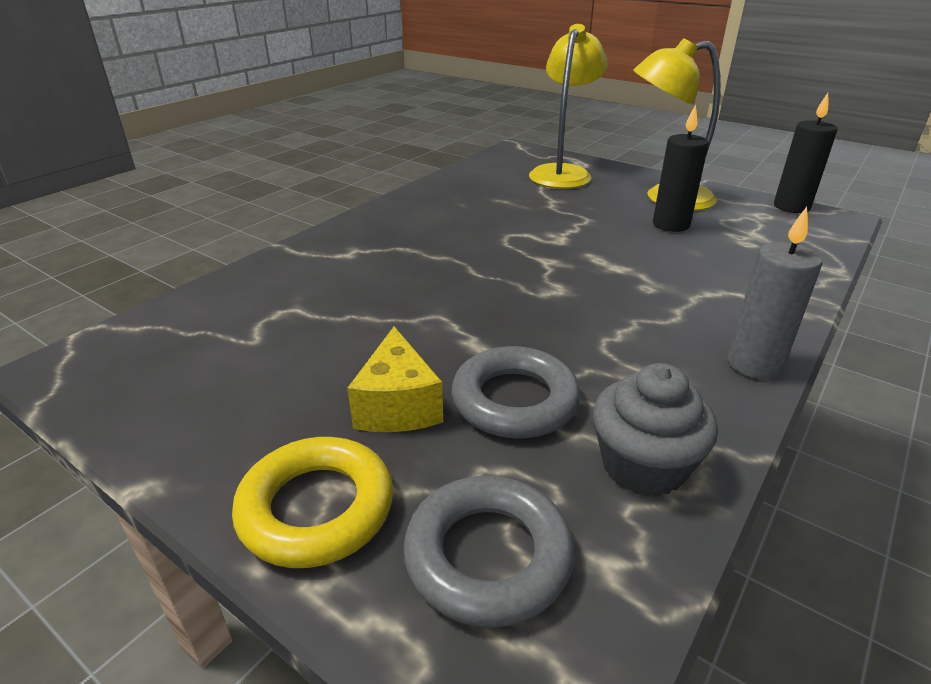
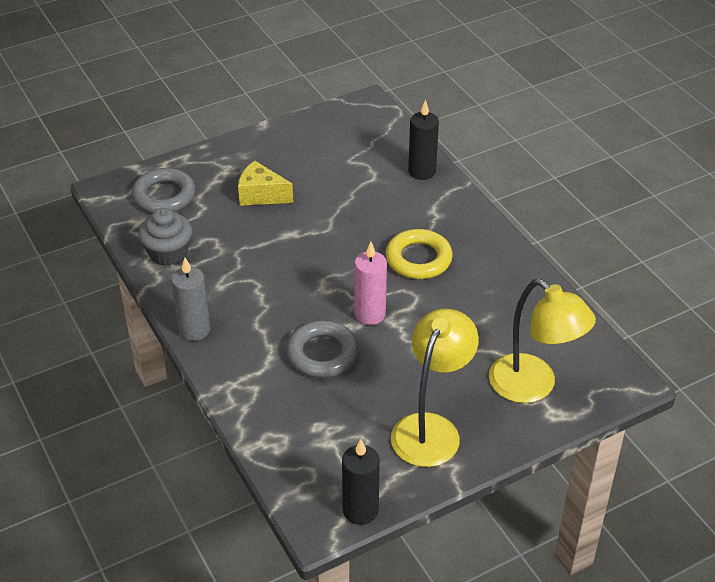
camera: 115 degrees right, 10 degrees up
(316, 508) = (218, 162): yellow ring -> yellow ring (418, 259)
(514, 400) = (236, 231): grey ring -> grey ring (322, 354)
(565, 252) = (370, 314): none -> pink candle
(670, 225) = (376, 399): black candle -> black candle (422, 171)

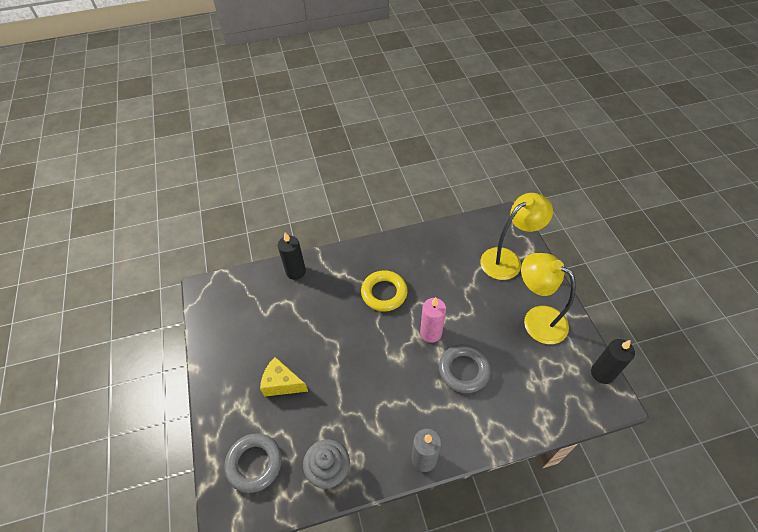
camera: 75 degrees left, 10 degrees up
(261, 195) = (282, 383): yellow cheese -> yellow cheese turned 75 degrees clockwise

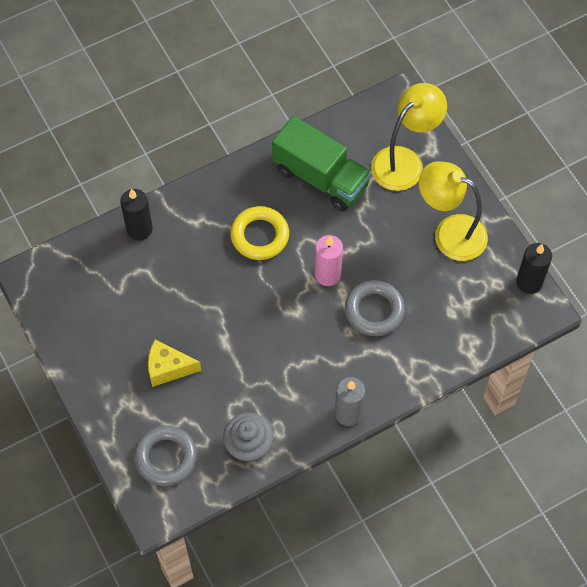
camera: 15 degrees left, 10 degrees up
(440, 259) = (320, 177): none -> green truck

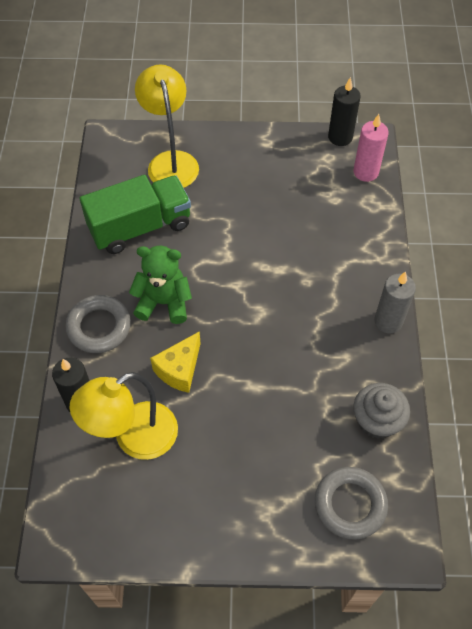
camera: 60 degrees left, 5 degrees down
(168, 368) = (252, 453): yellow cheese -> yellow cheese (179, 369)
(260, 236) = (164, 302): yellow ring -> green teddy bear
(327, 274) = (240, 269): pink candle -> pink candle (366, 172)
(374, 310) = (298, 252): grey ring -> grey ring (99, 327)
(449, 233) = (260, 165): yellow lamp -> yellow lamp (134, 438)

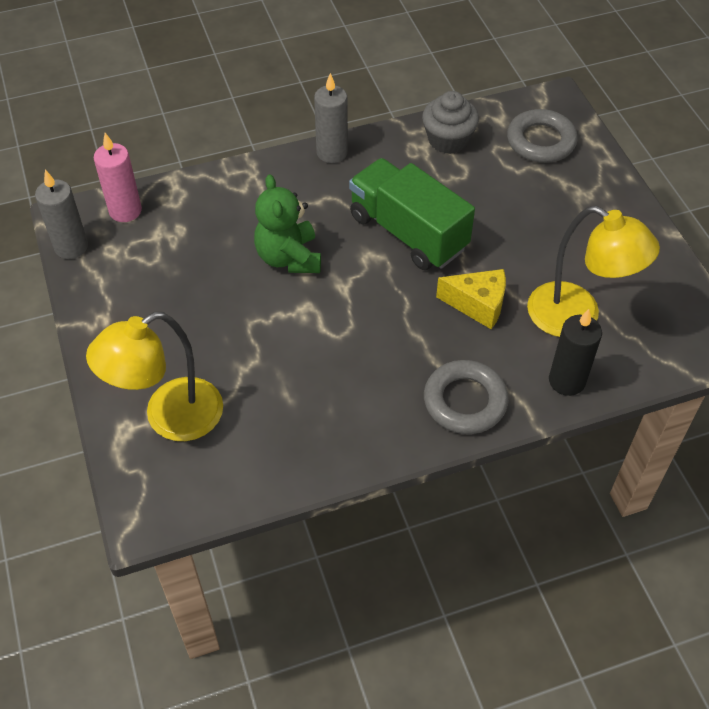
camera: 110 degrees left, 5 degrees down
(140, 227) = (297, 413): green truck -> green truck (408, 232)
(164, 302) = (399, 348): green teddy bear -> green teddy bear (289, 257)
(340, 137) = (71, 247): black candle -> grey candle

